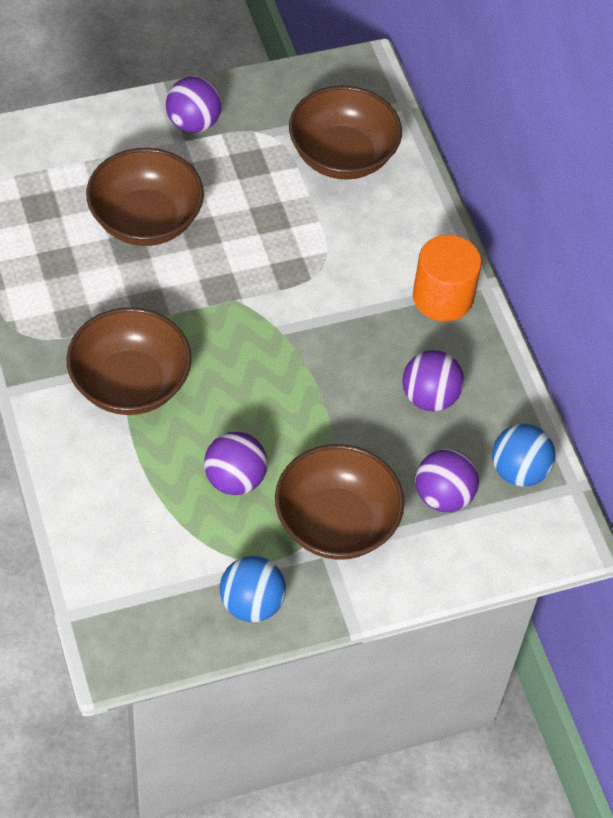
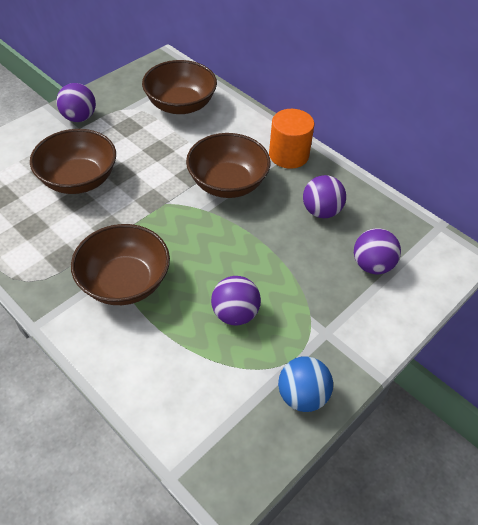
camera: 25 degrees left, 5 degrees down
(336, 523) = (320, 312): brown bowl -> brown bowl (227, 183)
(518, 471) = (403, 231): blue ball -> none

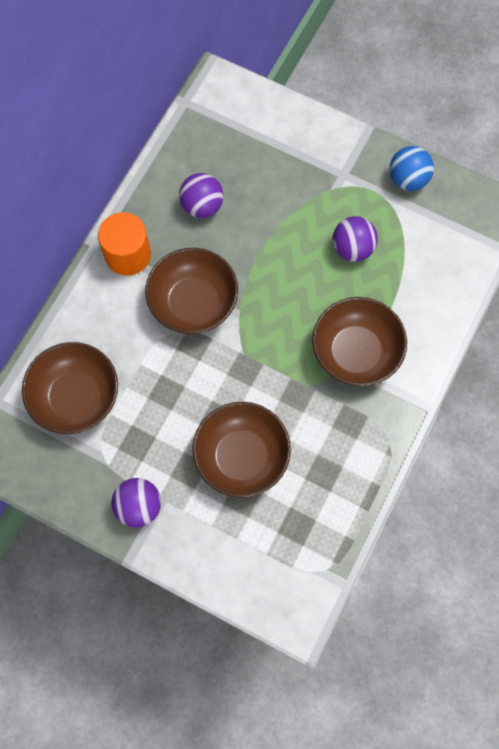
camera: 105 degrees left, 20 degrees up
(372, 265) = (255, 151): purple ball -> none

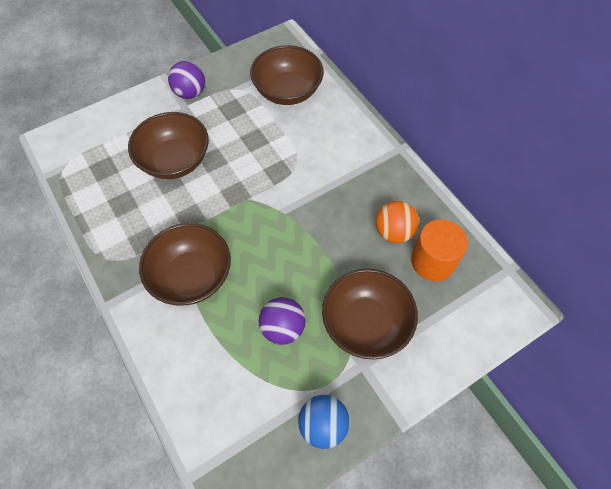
camera: 120 degrees right, 10 degrees down
(128, 255) = (378, 163): orange cylinder -> orange cylinder (433, 261)
(193, 303) = (311, 186): brown bowl -> brown bowl (366, 323)
(202, 206) = (393, 232): purple ball -> orange ball

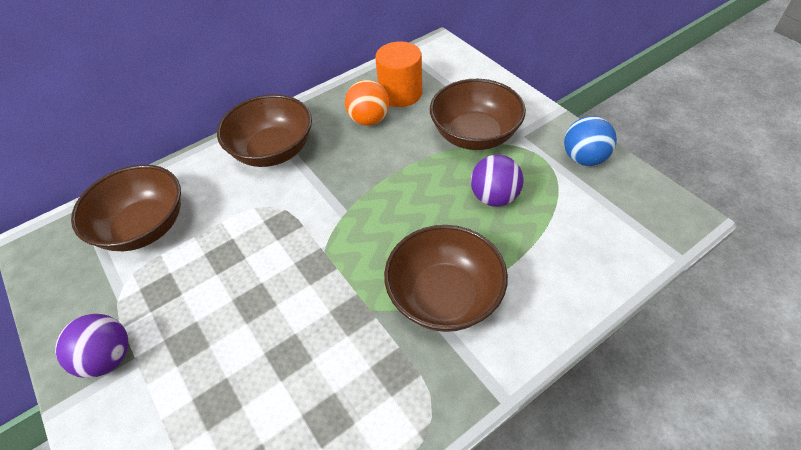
camera: 90 degrees left, 10 degrees down
(175, 160) = (249, 354): brown bowl -> brown bowl (273, 151)

